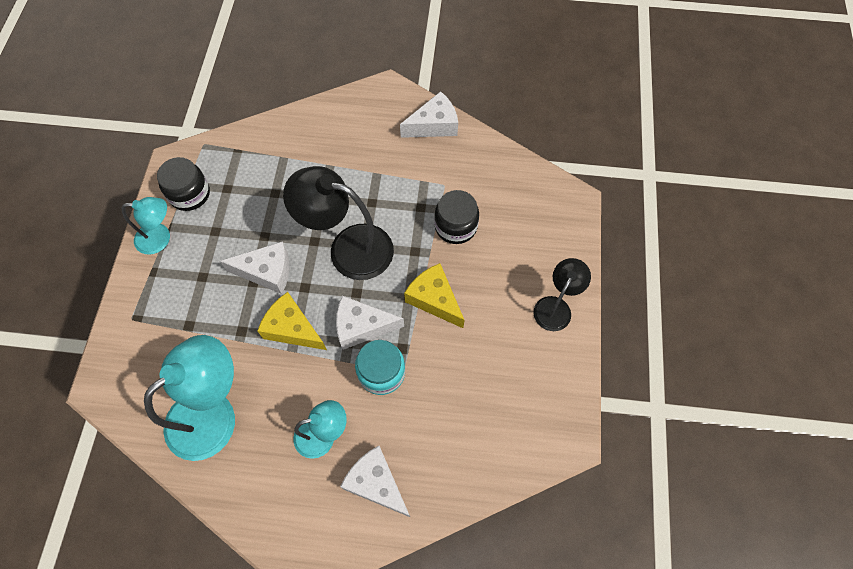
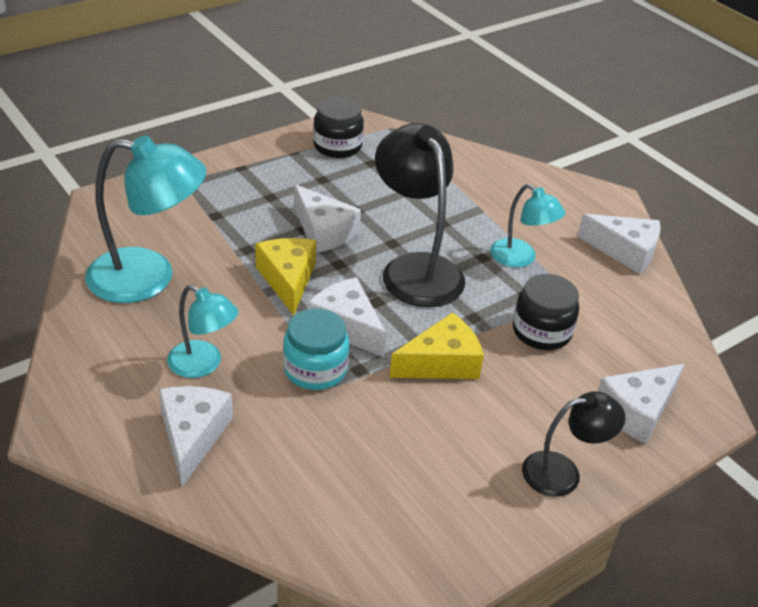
camera: 45 degrees right, 25 degrees down
(160, 238) = (276, 154): turquoise lamp -> turquoise lamp (520, 258)
(434, 299) = (441, 363): yellow cheese -> yellow cheese turned 60 degrees clockwise
(546, 233) = (637, 411): none -> white cheese

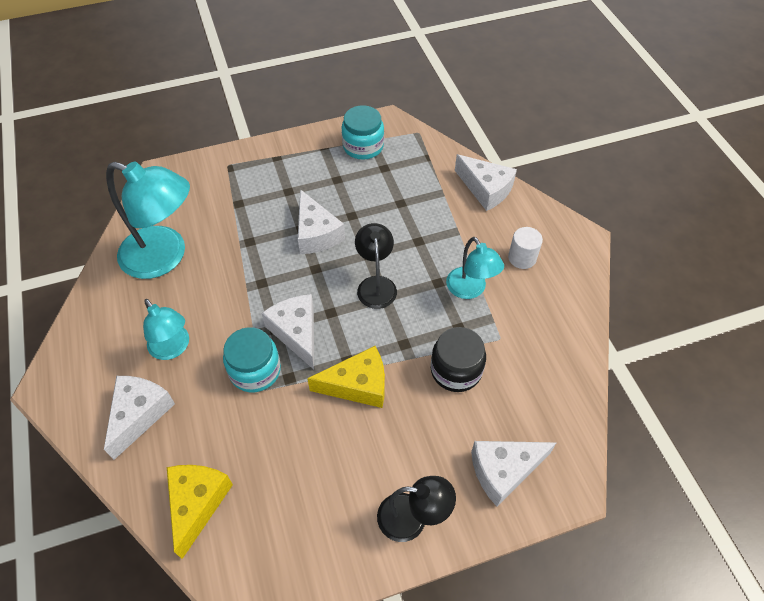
camera: 20 degrees right, 15 degrees up
(288, 280) = (269, 277): yellow cheese -> yellow cheese (197, 503)
(337, 146) = (363, 146): black jar -> turquoise jar
(415, 269) = (376, 285): black lamp -> black lamp, size x0.57
(560, 223) = (522, 258): none -> white cylinder
(625, 251) = (568, 298): white cheese -> white cheese (486, 189)

